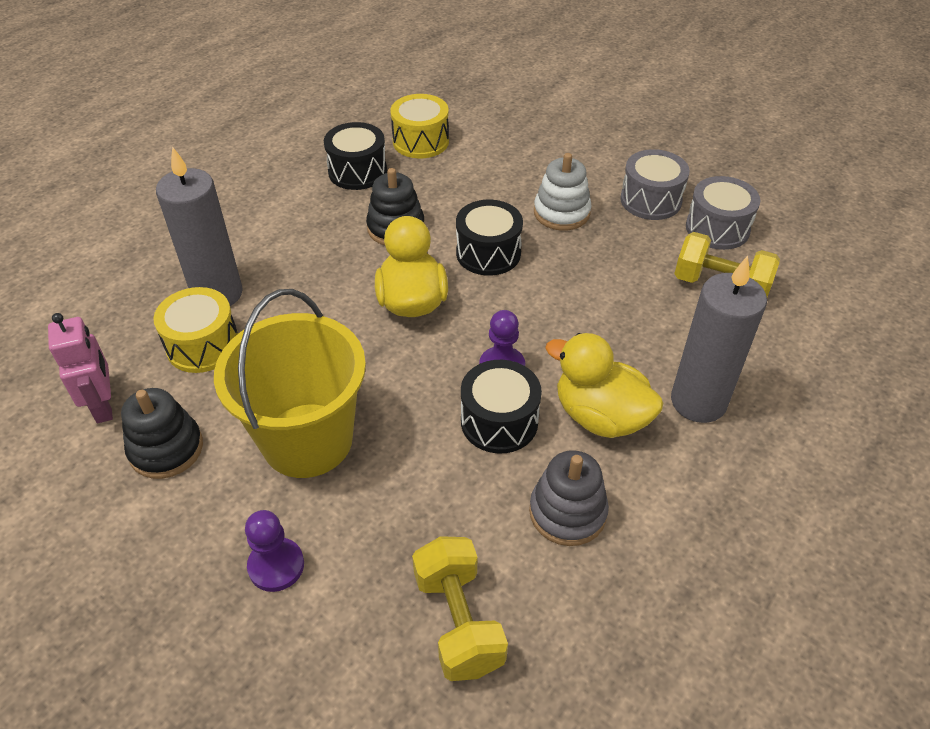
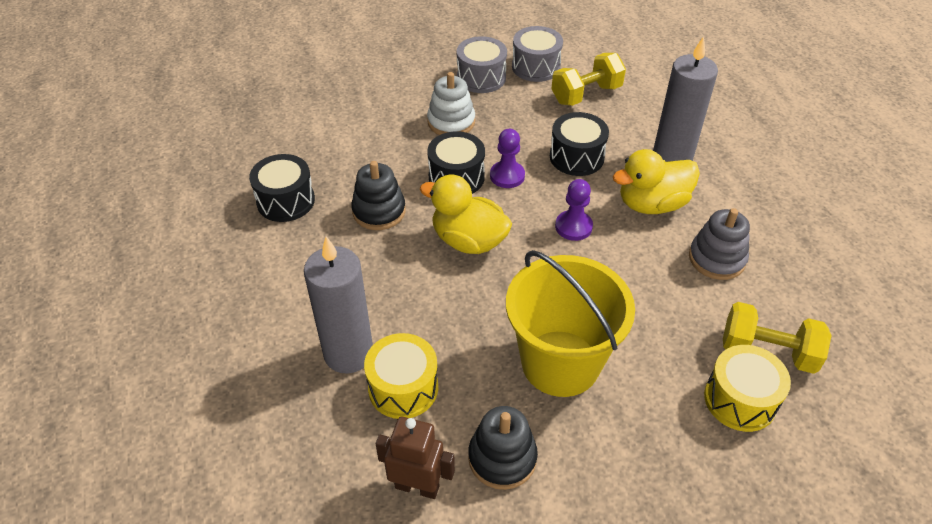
camera: 55 degrees left, 0 degrees up
(104, 406) = (417, 486): pink robot -> brown robot
(276, 566) = (665, 431): purple pawn -> purple pawn (507, 176)
(420, 141) = (290, 149): yellow drum -> yellow drum (740, 400)
(499, 421) = (620, 252): black drum -> black drum (576, 157)

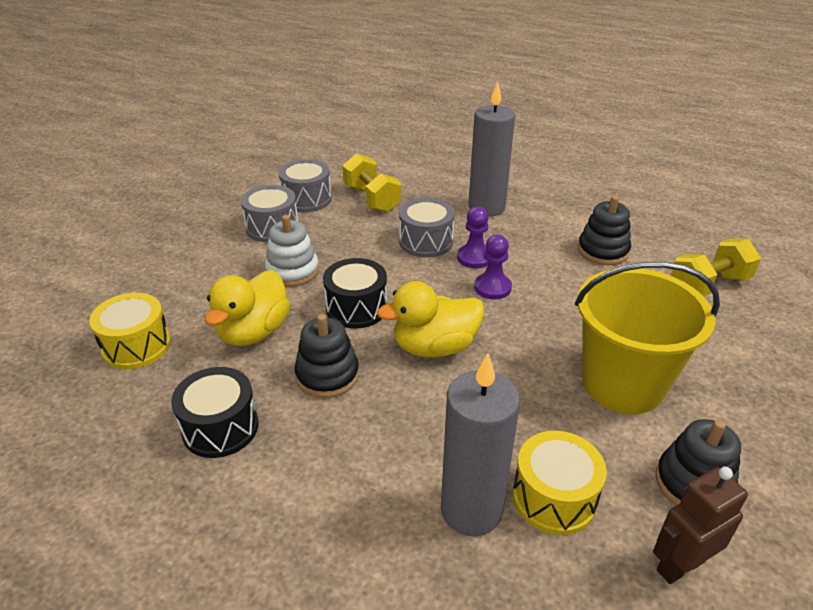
camera: 45 degrees left, 10 degrees down
(507, 176) = (395, 283): purple pawn -> purple pawn (474, 258)
(576, 157) = (426, 242): black drum -> grey drum
(586, 94) = (372, 199): yellow dumbbell -> yellow dumbbell turned 45 degrees counterclockwise
(652, 204) = (518, 242): yellow duck -> yellow duck (254, 332)
(716, 259) = (603, 251): grey stacking toy -> black stacking toy
(740, 400) = (740, 323): yellow drum -> yellow drum (136, 346)

